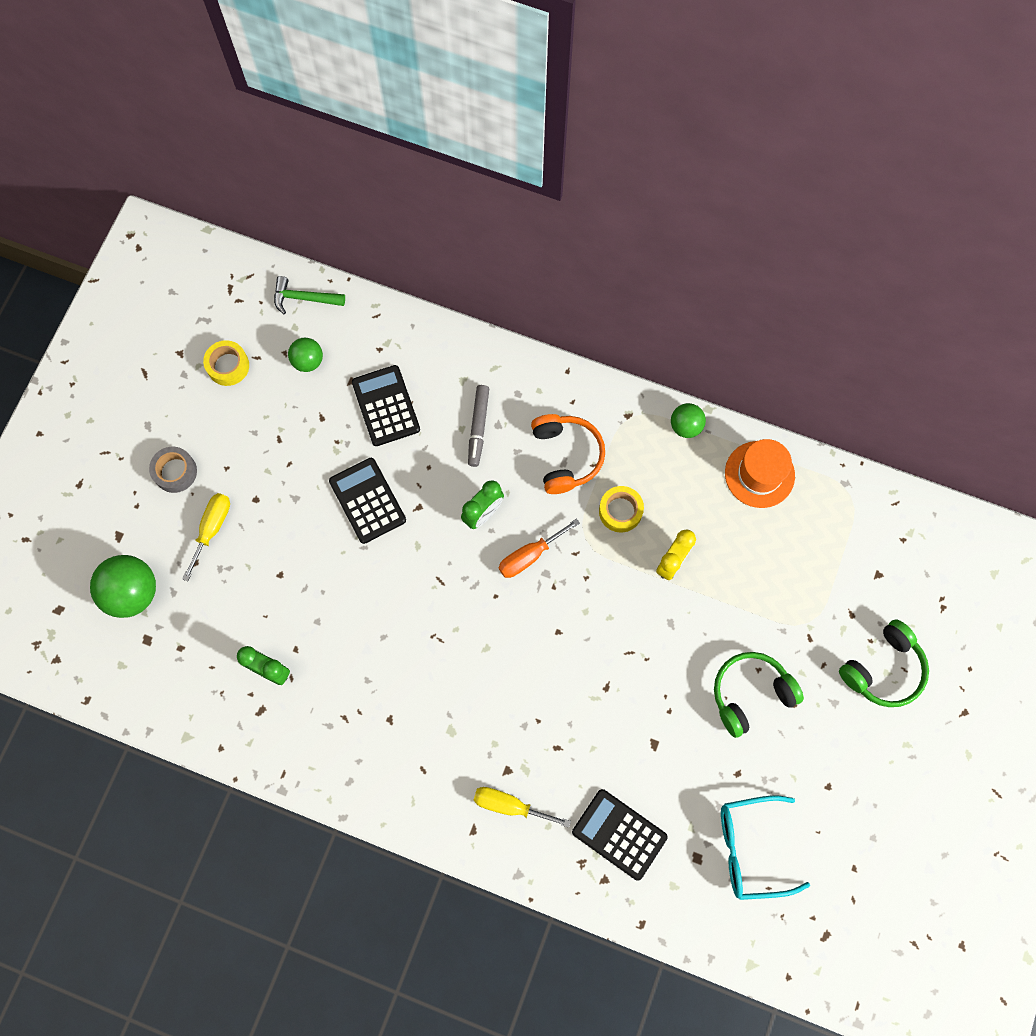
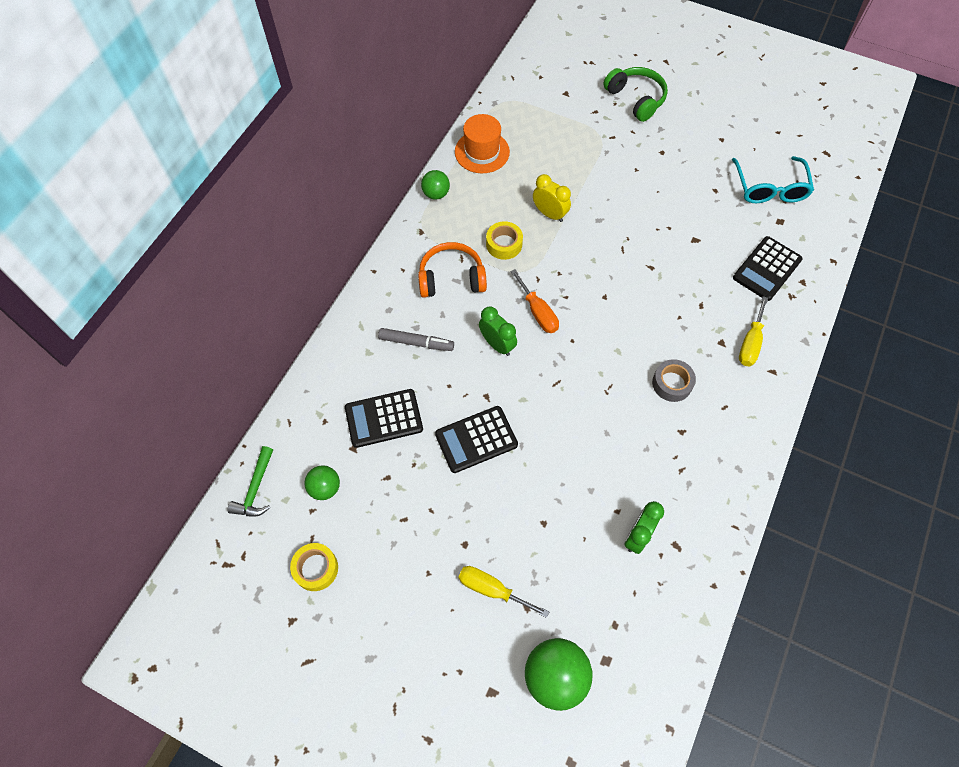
camera: 85 degrees left, 10 degrees down
(175, 472) = (426, 627): grey tape -> grey tape (672, 383)
(750, 694) = (655, 176): green headphones -> none

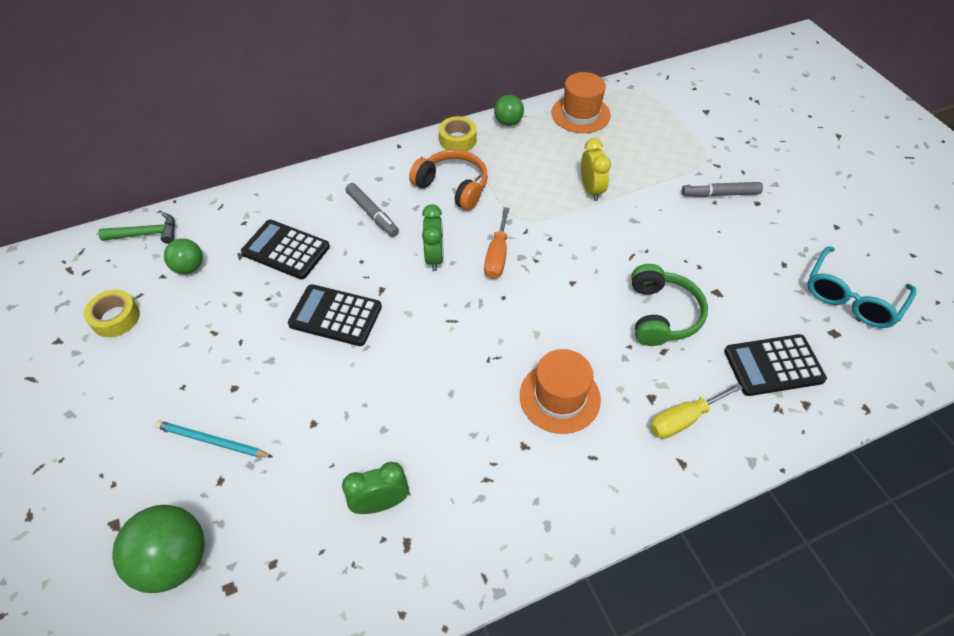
camera: 40 degrees right, 10 degrees down
(255, 489) = (146, 234): green hammer -> green hammer turned 150 degrees counterclockwise
(492, 589) = (212, 441): yellow screwdriver -> turquoise pencil
(504, 244) = (524, 188): yellow tape -> yellow tape (457, 140)
(634, 160) = (720, 194): none -> grey marker
(636, 99) = (773, 149): green headphones -> green headphones (661, 314)
(672, 383) = (559, 397): grey tape -> orange hat

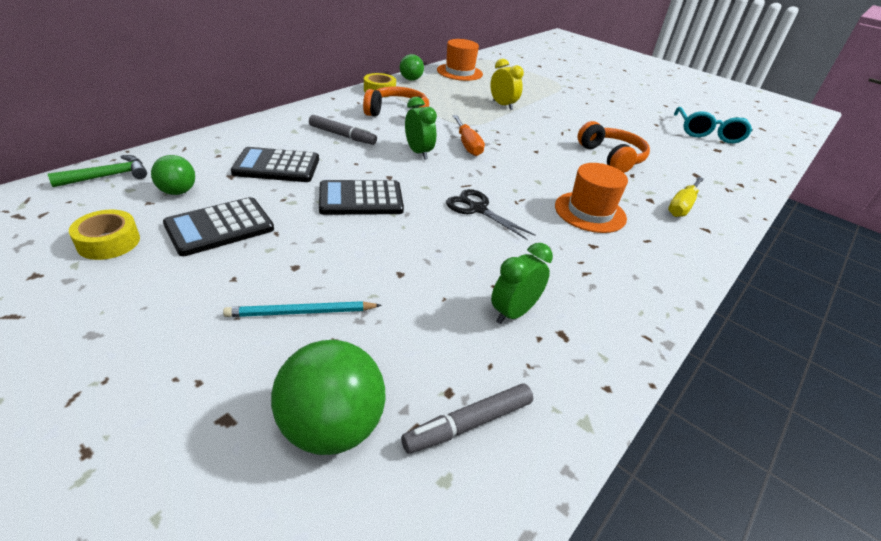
camera: 30 degrees left, 15 degrees down
(439, 359) = (477, 209): none -> black scissors
(661, 314) = (611, 157): green headphones -> orange headphones
(720, 194) = (586, 99): grey marker -> grey marker (468, 424)
(773, 365) = (703, 170): black calculator -> black calculator (220, 227)

